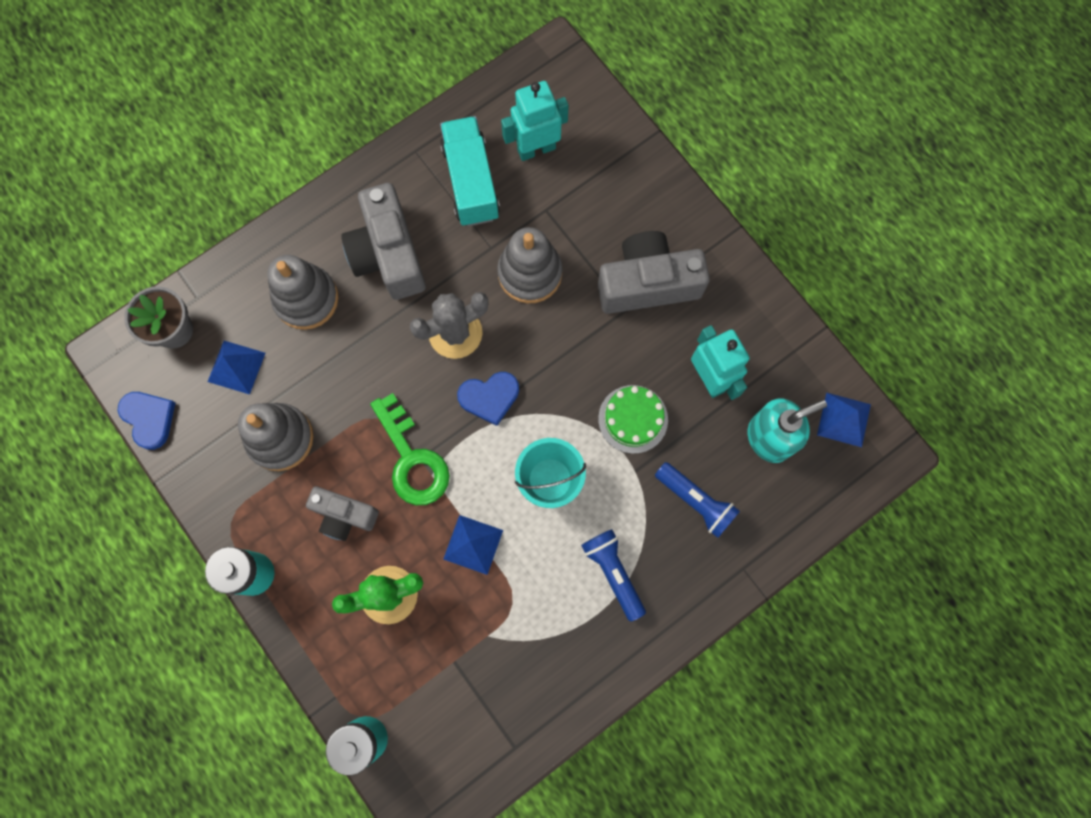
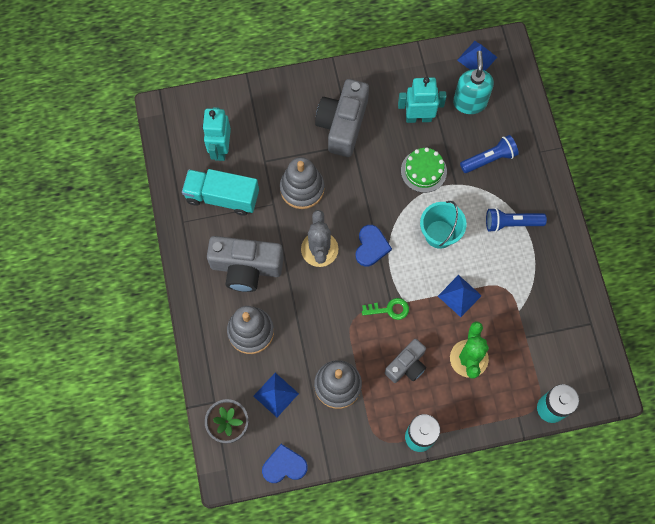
camera: 65 degrees left, 5 degrees down
(412, 459) = (389, 309): green key -> green key, size x0.58

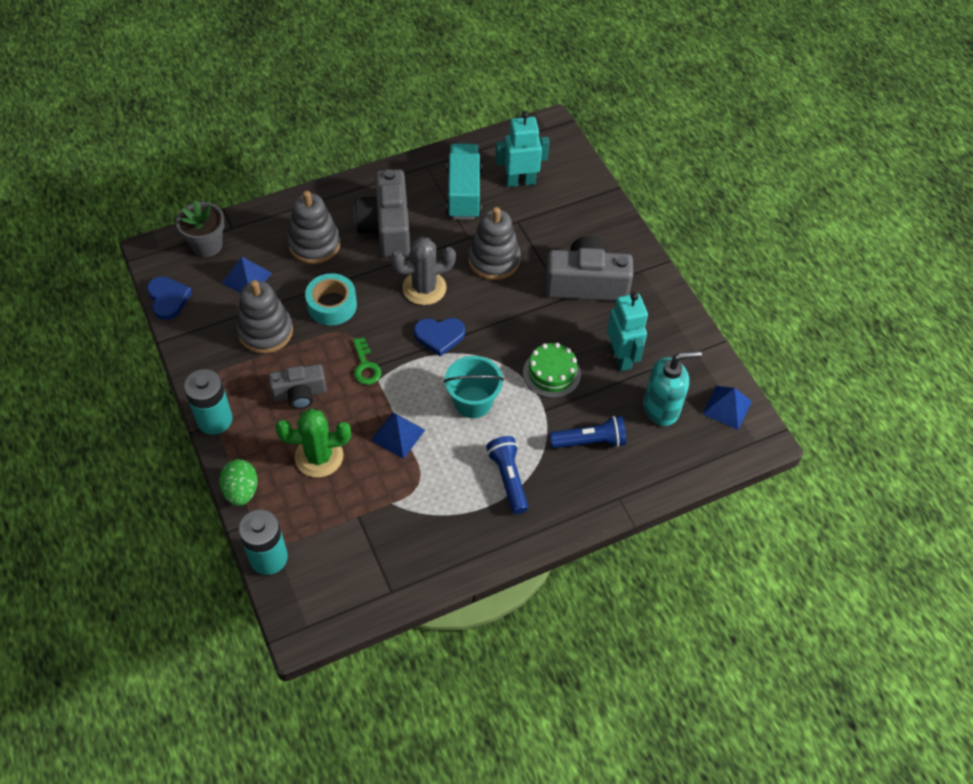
camera: 75 degrees right, 15 degrees down
(321, 326) = (332, 305): none -> turquoise tape
(406, 365) = (299, 394): grey camera -> grey camera turned 45 degrees counterclockwise
(489, 159) = (590, 441): blue flashlight -> blue flashlight turned 60 degrees counterclockwise
(490, 422) = (241, 491): none -> green egg

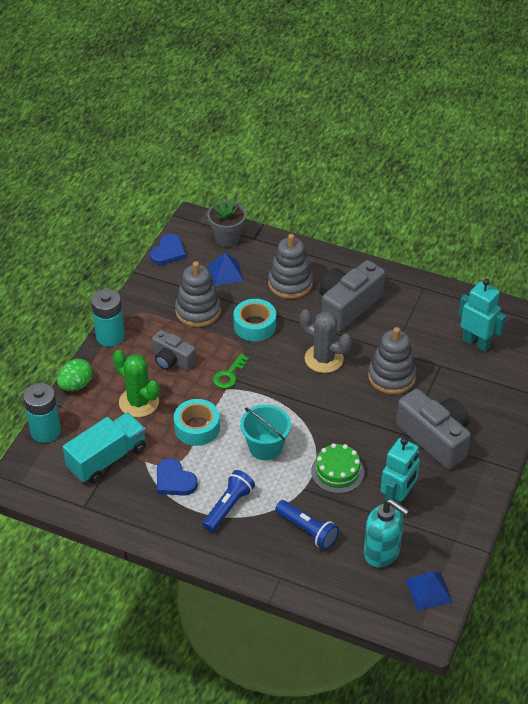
camera: 50 degrees right, 10 degrees down
(397, 435) = (197, 428): blue pyramid -> turquoise tape
(439, 336) = (296, 393): blue heart -> blue heart (174, 480)
(464, 193) = (426, 322): turquoise truck -> turquoise truck (107, 458)

